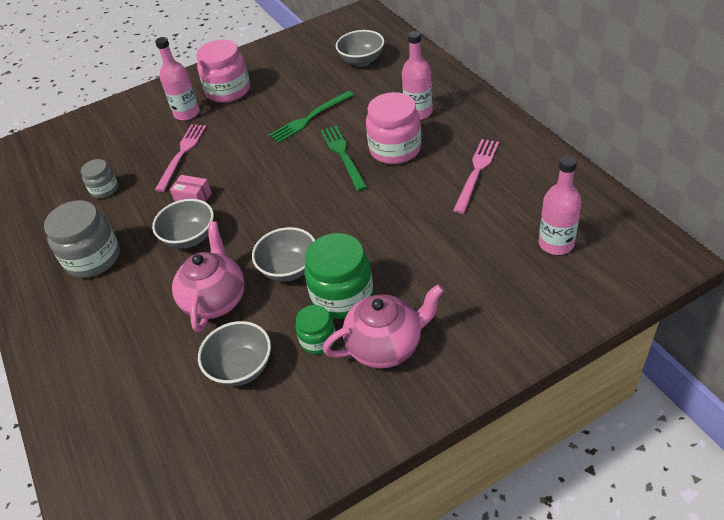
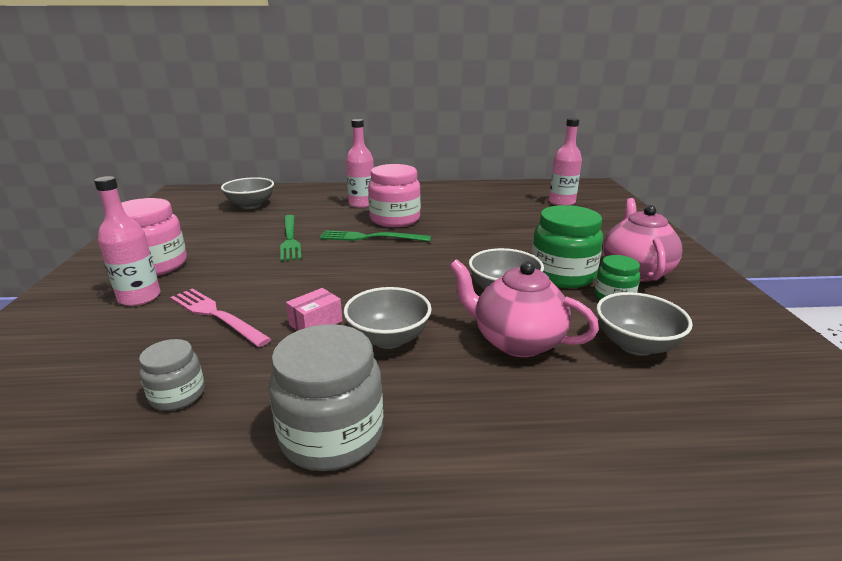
camera: 70 degrees left, 20 degrees down
(476, 172) = (462, 204): pink fork -> none

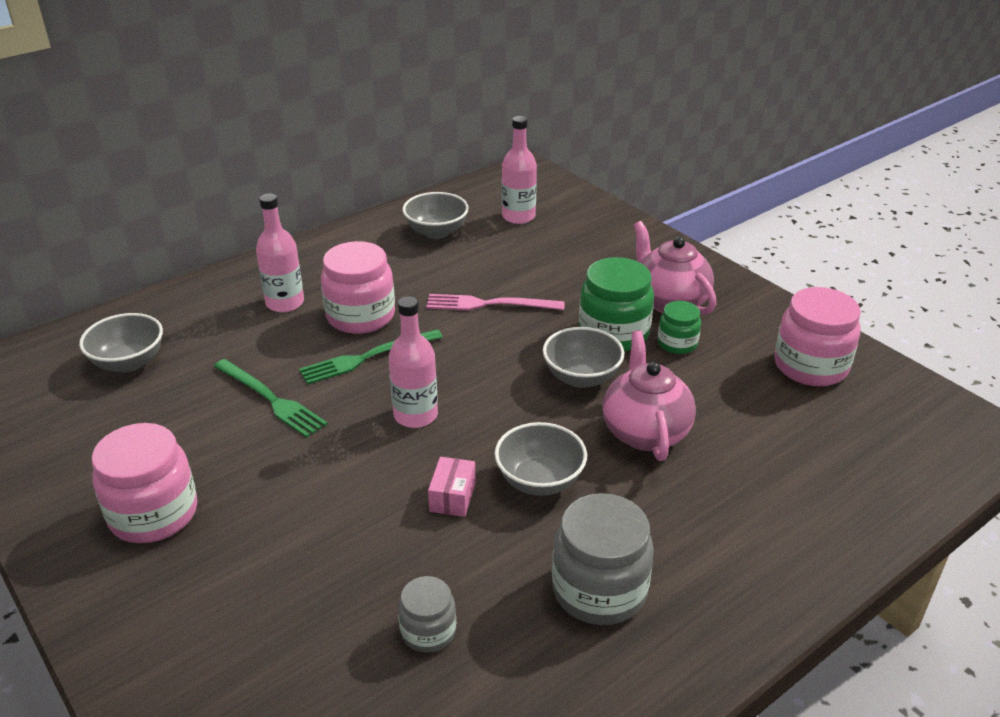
camera: 35 degrees left, 10 degrees up
(139, 297) = (211, 562): pink bottle -> pink bottle (415, 415)
(216, 315) = (338, 538): pink fork -> pink fork (489, 304)
(516, 341) = (645, 431): pink teapot -> pink teapot turned 90 degrees clockwise
(635, 345) = (733, 392): grey bowl -> grey bowl (436, 232)
(747, 355) = (810, 366): none -> pink jar

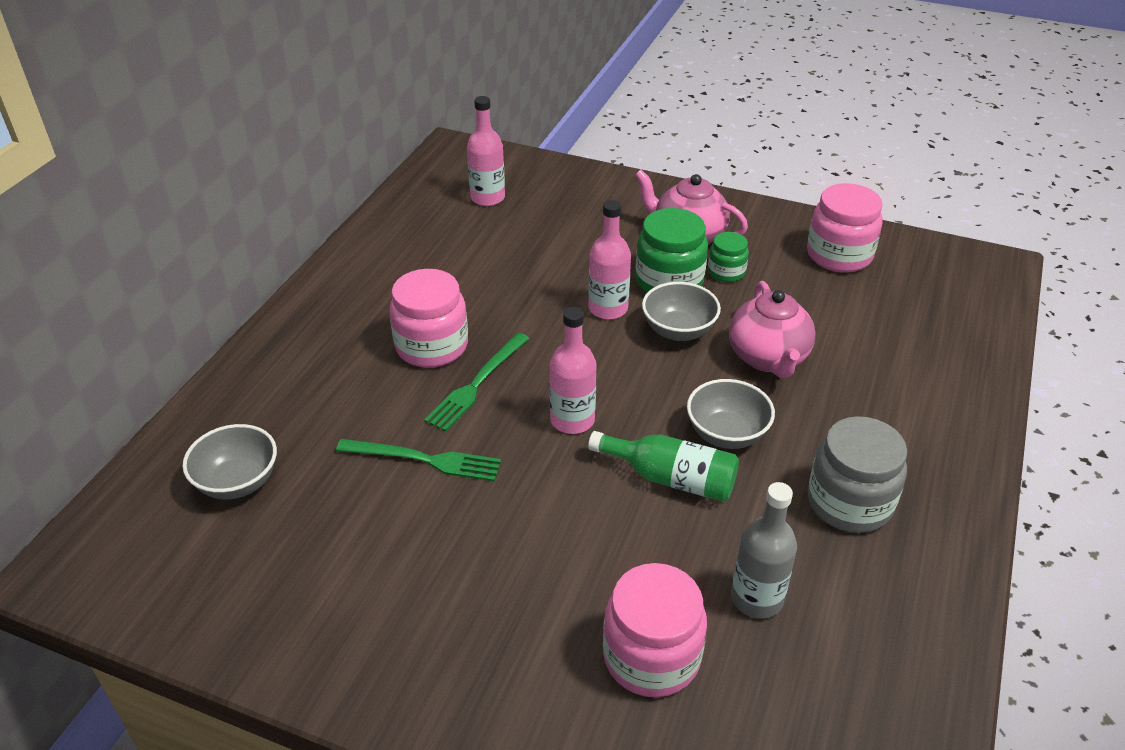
camera: 30 degrees left, 5 degrees up
(153, 514) = (420, 615): pink jar -> pink jar (651, 657)
(285, 303) = (343, 360): pink bottle -> pink bottle (608, 308)
(428, 631) = (757, 598): grey jar -> grey bottle
(436, 232) = (424, 237): grey bowl -> none
(452, 497) = (671, 478): pink box -> green bottle
(489, 304) = (540, 292): pink fork -> none
(645, 431) = (768, 358): pink teapot -> pink teapot turned 150 degrees counterclockwise

